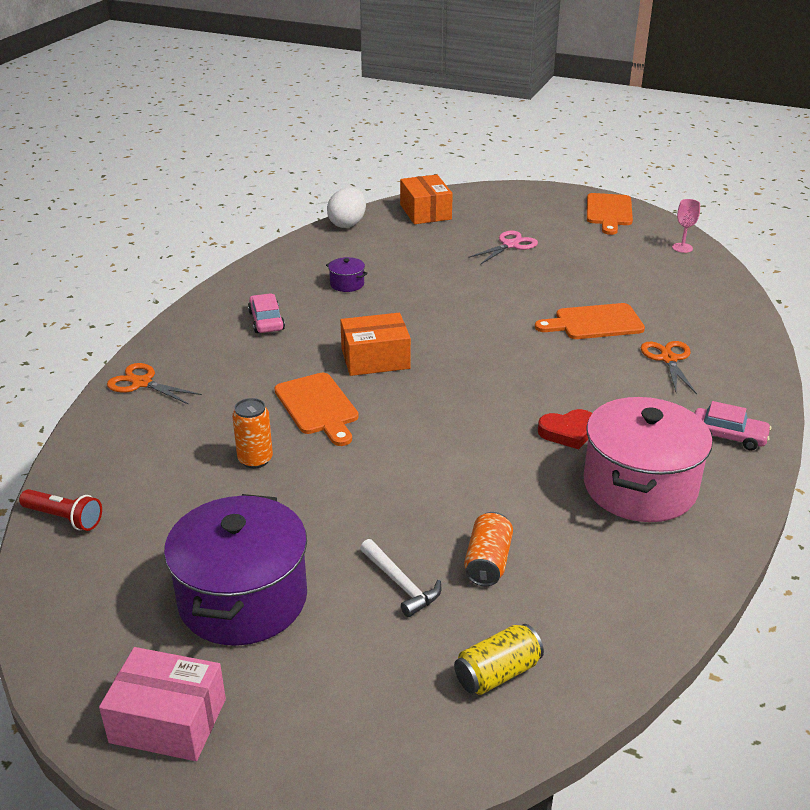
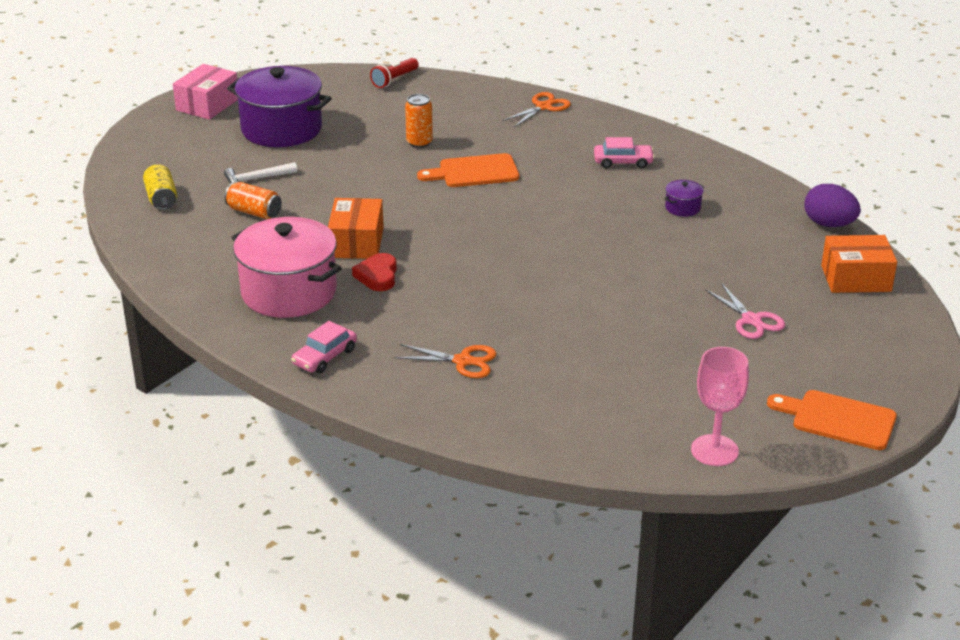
camera: 105 degrees right, 0 degrees up
(347, 224) = (829, 224): white egg -> purple egg
(375, 359) = (535, 205): orange box -> orange box (356, 242)
(594, 323) = (551, 334): orange cutting board -> none
(682, 248) = (714, 450): pink goblet -> pink goblet, size x1.69

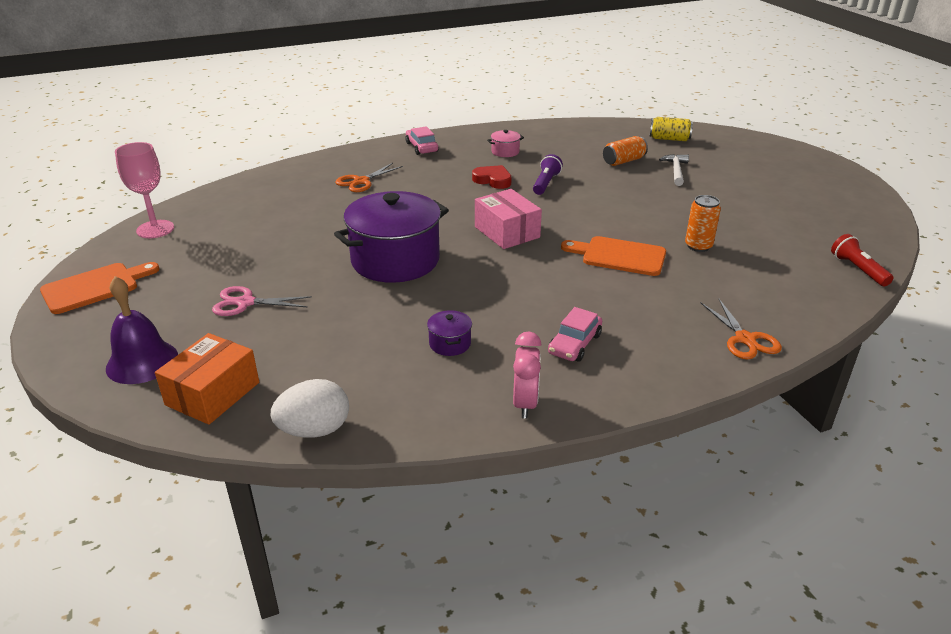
camera: 120 degrees right, 0 degrees up
(207, 104) = (829, 177): pink box -> pink box (507, 232)
(281, 129) = (763, 195): purple pot -> purple pot (395, 260)
(289, 292) = (505, 152): pink pot -> pink pot, size x0.41
(356, 242) = (546, 183): orange box -> purple flashlight
(474, 172) = (619, 256): orange cutting board -> orange cutting board turned 90 degrees counterclockwise
(708, 163) = (525, 403): none -> pink clock
(829, 224) = (314, 430): purple egg -> white egg
(873, 328) = (142, 362): none -> purple bell

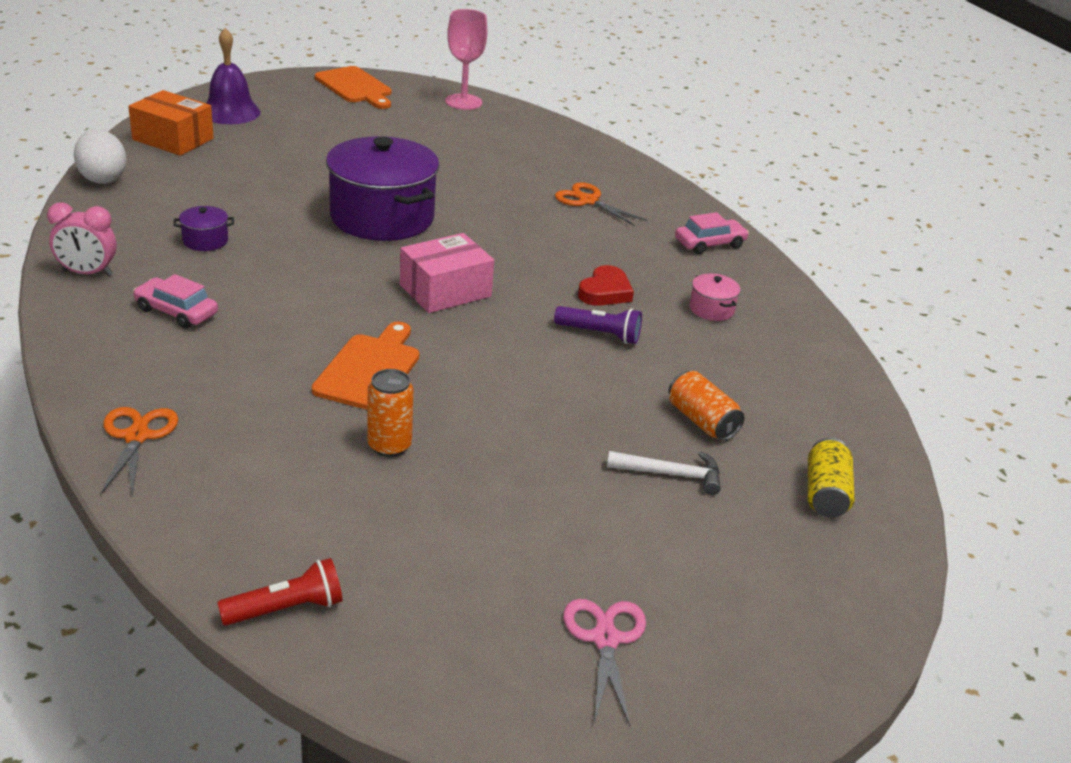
camera: 85 degrees right, 0 degrees up
(245, 303) = (312, 146): pink scissors -> pink scissors (605, 639)
(745, 339) = (137, 436): orange scissors -> orange scissors turned 105 degrees clockwise

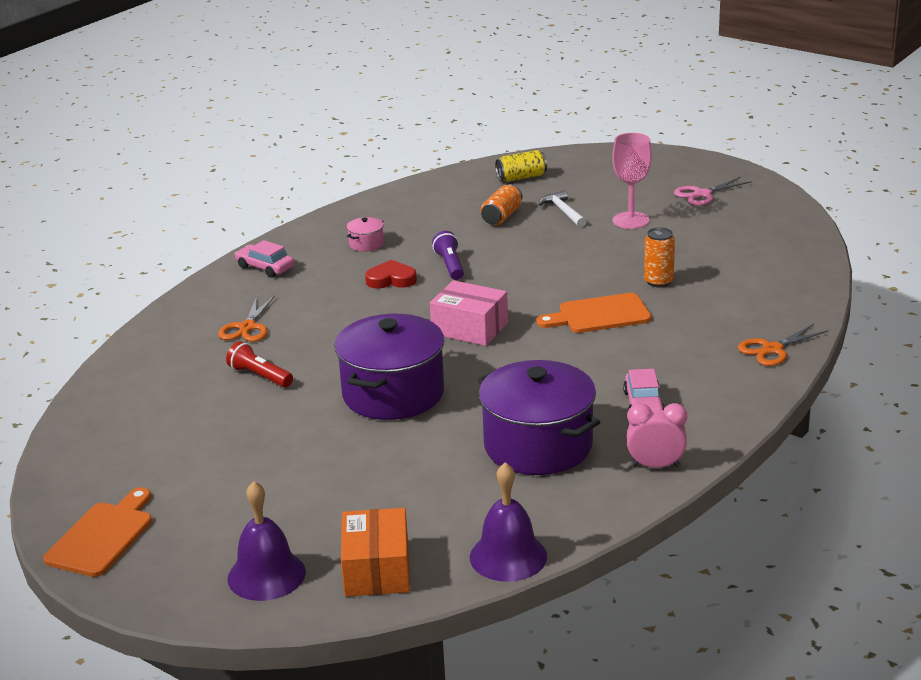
camera: 115 degrees left, 5 degrees down
(87, 273) = (655, 466): pink clock -> pink clock turned 60 degrees counterclockwise
(102, 178) = (508, 556): white egg -> purple bell
(205, 241) = (538, 446): purple pot -> purple pot, size x2.46
(286, 609) = (805, 258): red flashlight -> red flashlight (260, 376)
(463, 102) = (77, 458): pink goblet -> pink goblet (631, 220)

